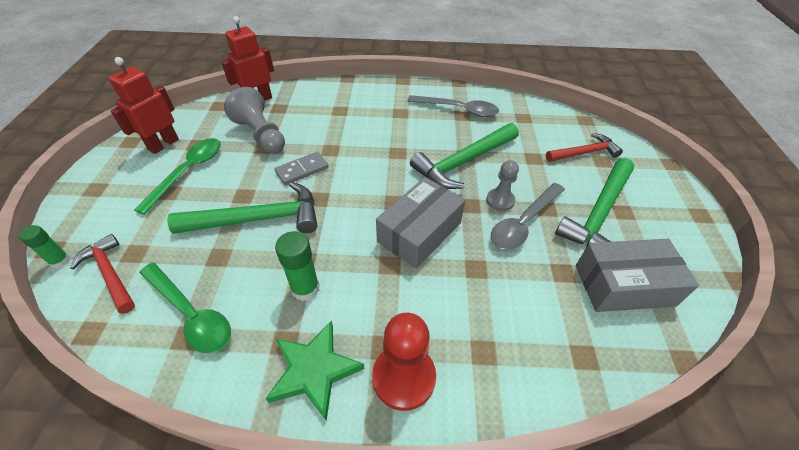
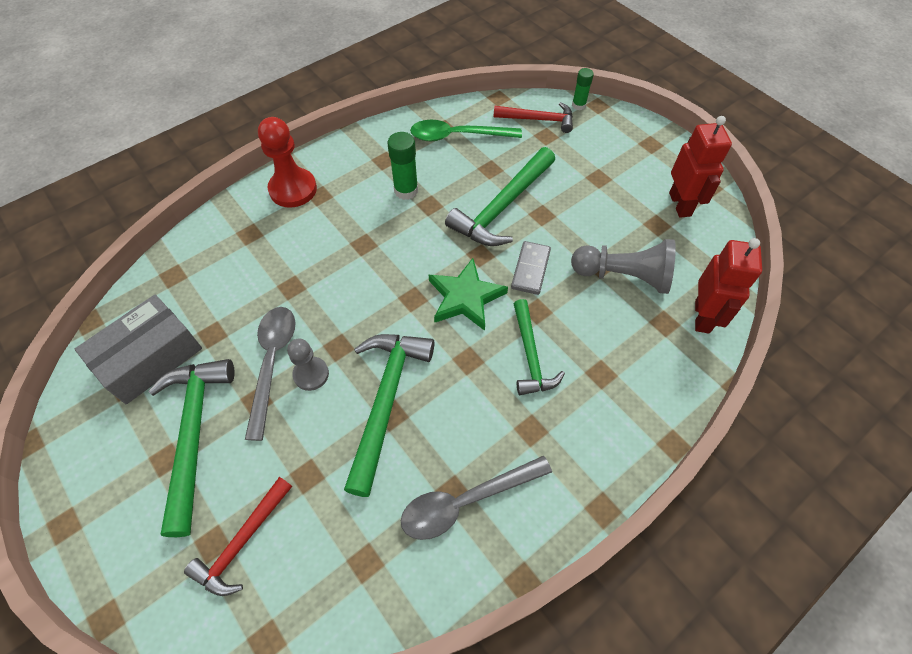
camera: 140 degrees right, 10 degrees up
(188, 172) = (615, 200): green spoon -> none
(314, 370) = (350, 160): green star -> green star (465, 297)
(362, 135) = (530, 355): none -> green hammer
(419, 232) = (363, 285): grey box -> none

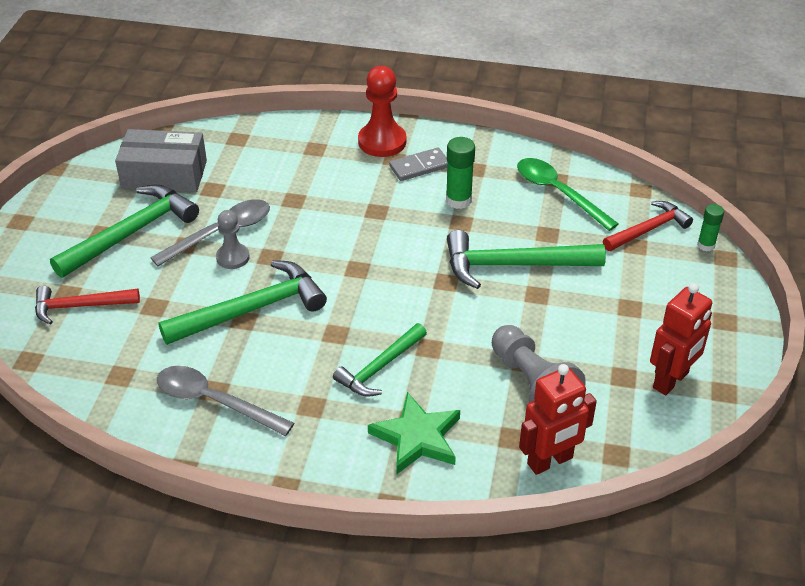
camera: 50 degrees right, 15 degrees down
(465, 297) = (392, 297): green star -> green star (417, 437)
(531, 269) = (467, 320): grey domino -> grey domino (419, 167)
(538, 120) = (648, 229): red hammer -> red hammer turned 90 degrees counterclockwise

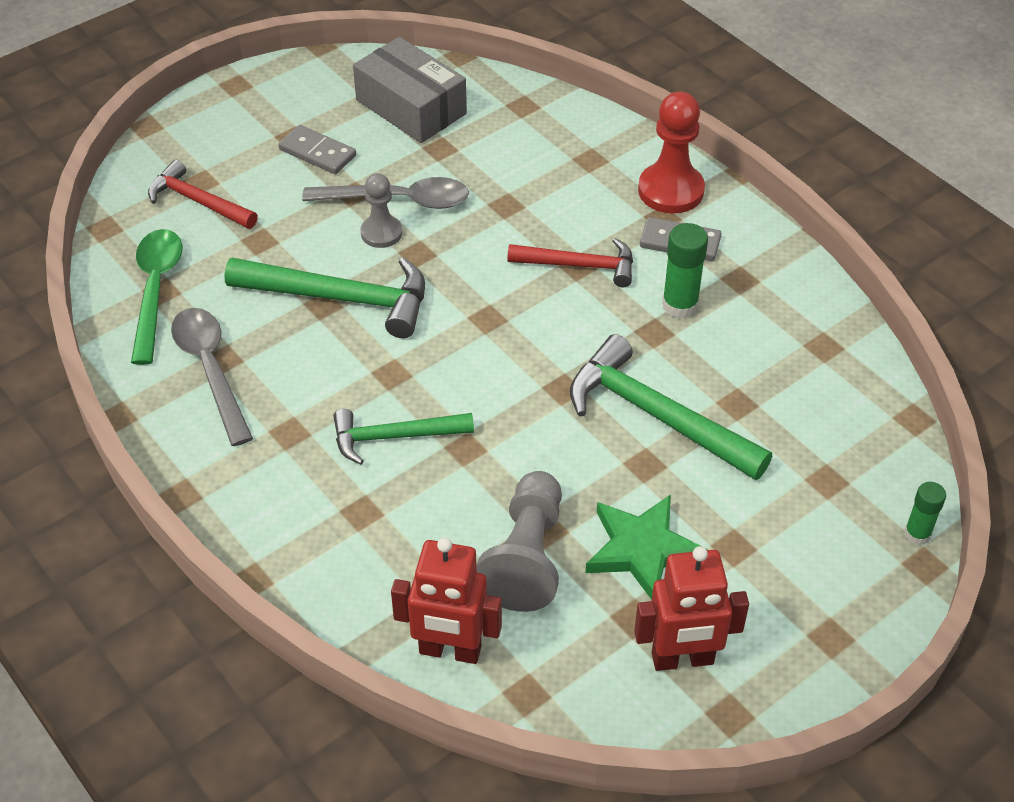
camera: 40 degrees right, 5 degrees up
(131, 233) = (317, 153): green hammer -> grey domino
(417, 437) = (349, 532): green star -> green star (642, 549)
(558, 193) = (806, 363): green spoon -> green spoon (156, 290)
(648, 229) = (866, 472): red hammer -> red hammer (579, 266)

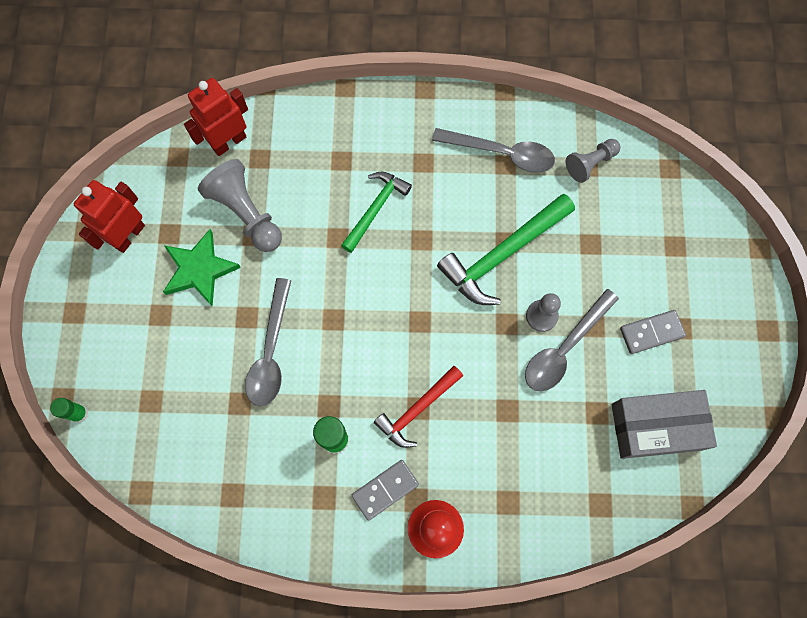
camera: 130 degrees right, 25 degrees up
(156, 290) = (590, 163): green spoon -> grey pawn
(198, 201) = (655, 233): red hammer -> none
(657, 415) = (271, 352): green hammer -> grey spoon

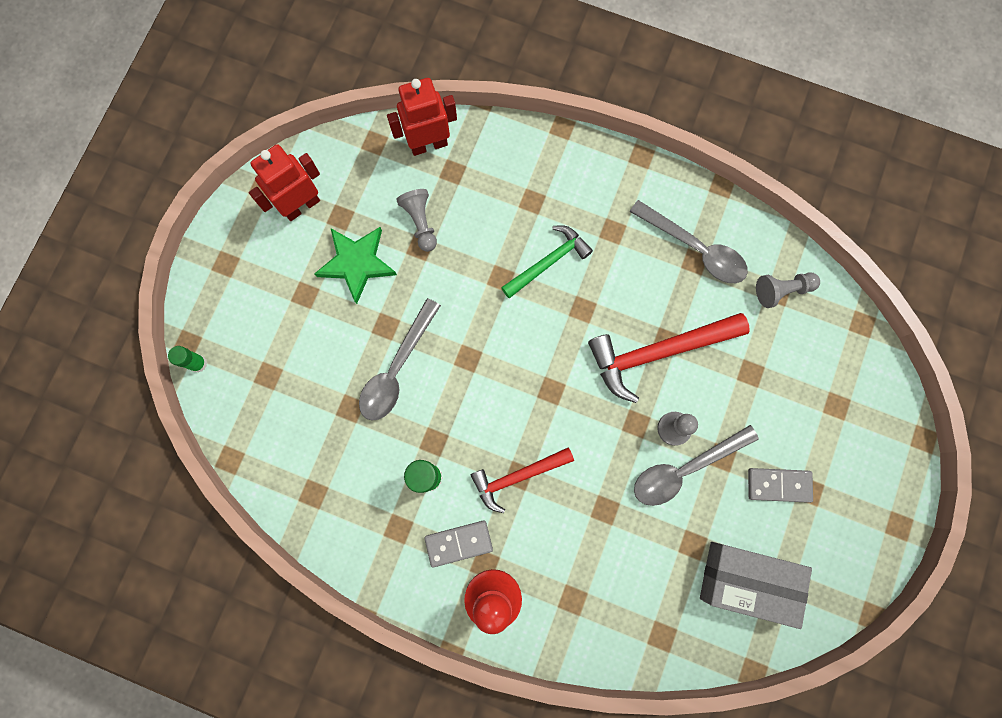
camera: 20 degrees right, 5 degrees up
(246, 213) = (420, 222): grey pawn -> grey pawn, size x0.61
(502, 254) = (658, 352): green hammer -> red hammer

